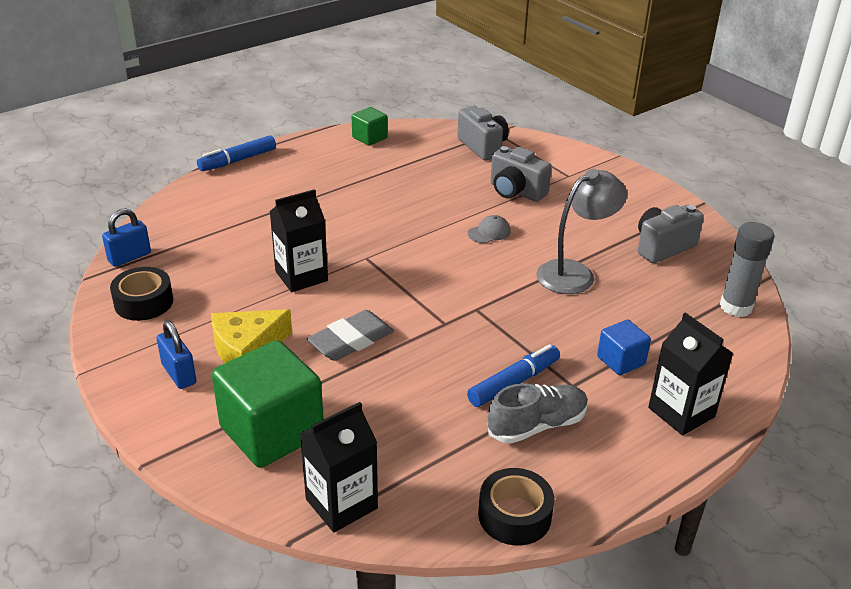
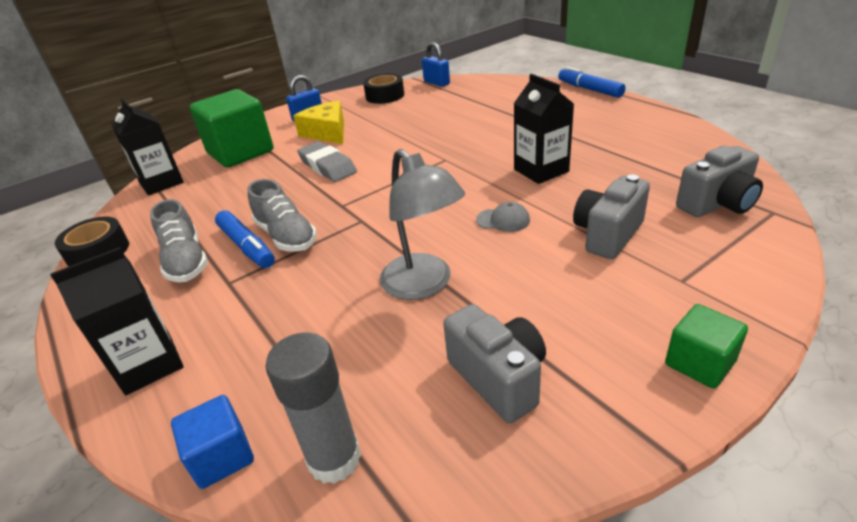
camera: 95 degrees right, 0 degrees up
(301, 276) = (415, 137): black carton -> black carton (541, 170)
(369, 138) = (680, 135): green cube -> green cube (699, 363)
(489, 232) = (503, 220): grey cap -> grey cap turned 45 degrees counterclockwise
(498, 356) = (286, 236): none -> grey shoe
(621, 361) = (252, 319): blue cube -> blue cube (222, 456)

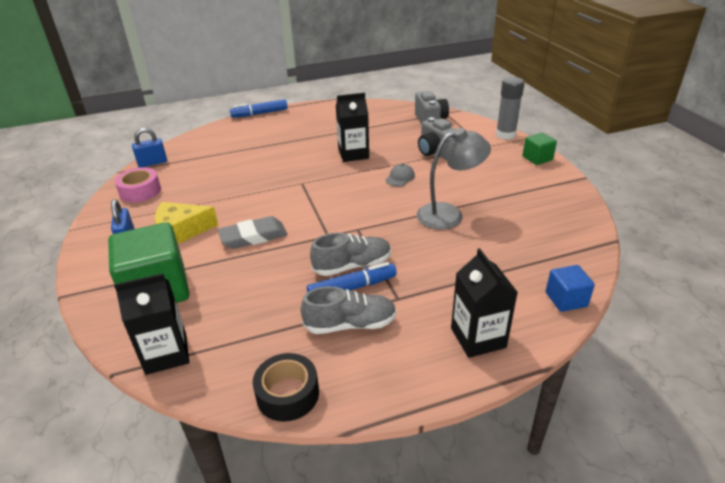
camera: 75 degrees left, 0 degrees up
(334, 459) = (573, 260): grey glue stick -> grey glue stick (505, 135)
(385, 96) = (140, 191): black tape -> pink tape
(498, 378) = (532, 205): grey camera -> none

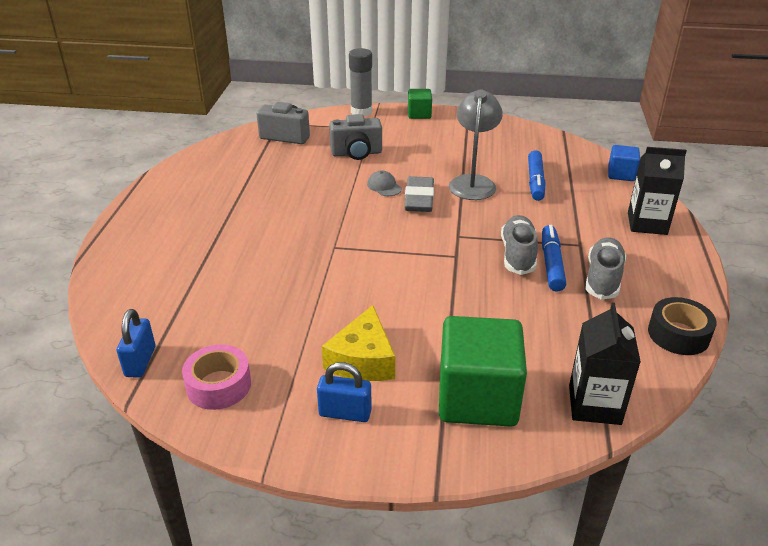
camera: 65 degrees left, 0 degrees up
(253, 237) = (420, 305): grey eraser -> grey eraser (419, 199)
(259, 113) = (106, 236): blue marker -> blue marker (535, 181)
(353, 154) = (305, 198): black carton -> none

